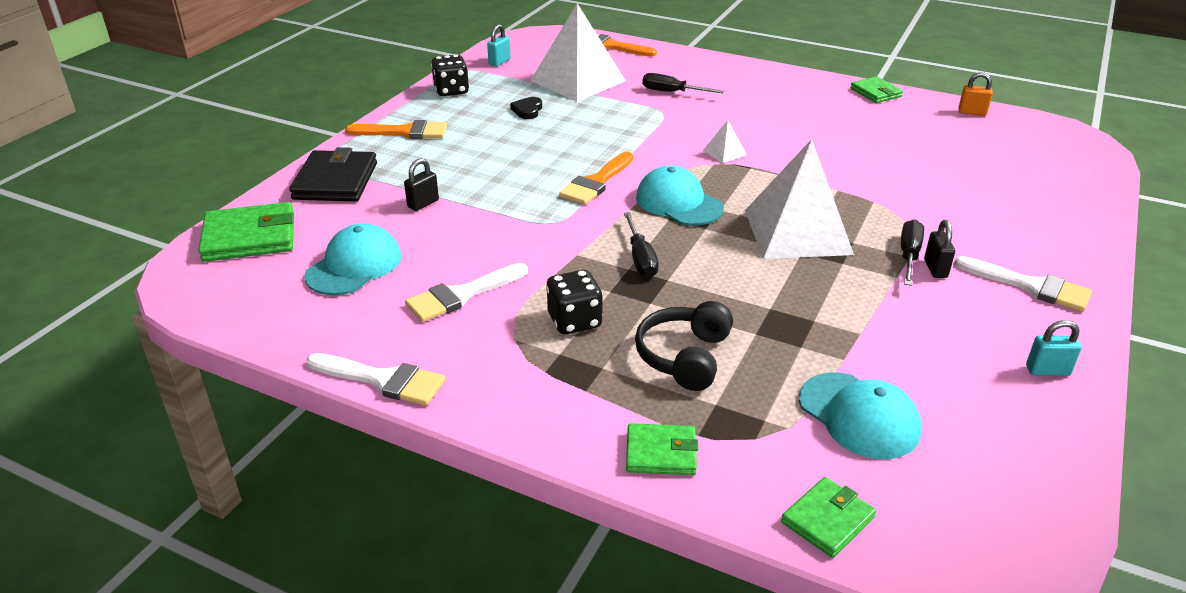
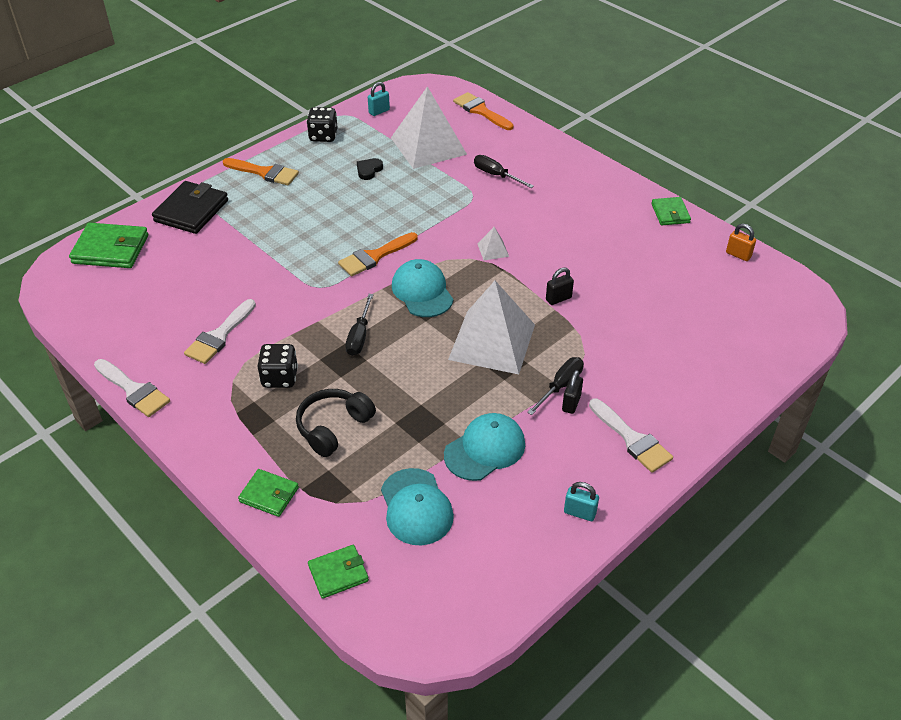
camera: 20 degrees right, 10 degrees up
(354, 266) = (164, 292): turquoise cap -> turquoise cap (485, 449)
(423, 204) = (239, 247): black padlock -> black padlock (558, 299)
(461, 295) = (219, 335): white brush -> white brush turned 45 degrees counterclockwise

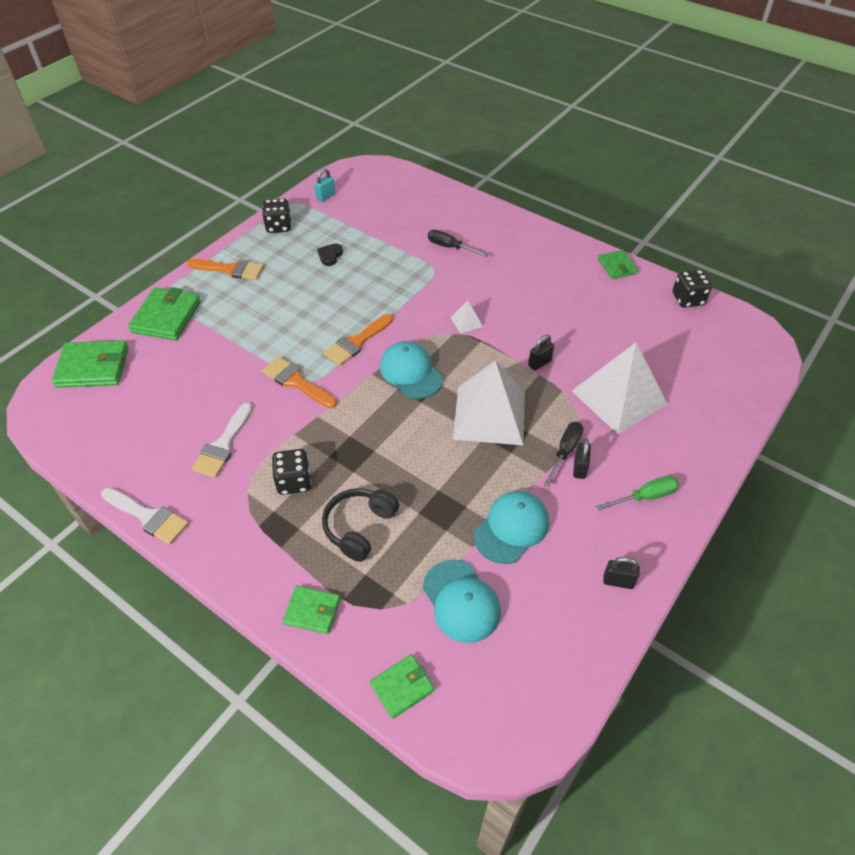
camera: 10 degrees left, 5 degrees up
(191, 211) = (166, 317): black wallet -> green wallet
(359, 336) = (362, 426): black screwdriver -> none
(428, 145) = (380, 225): white pyramid -> white pyramid (619, 397)
(481, 111) = (420, 186): orange brush -> orange brush (296, 382)
(579, 513) = (618, 581): turquoise padlock -> black padlock
(632, 439) = (645, 497): white brush -> green screwdriver
(738, 255) = (687, 299): orange padlock -> black dice

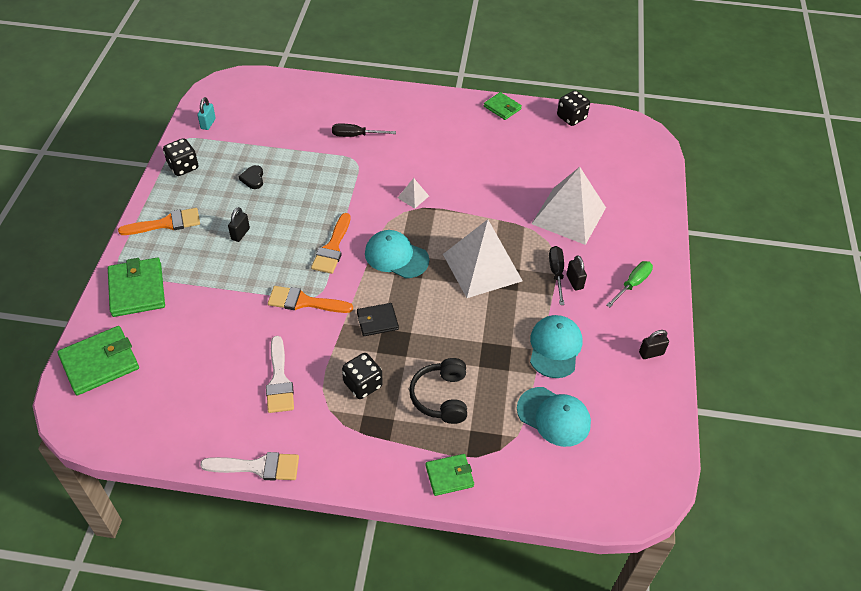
camera: 30 degrees left, 0 degrees up
(350, 427) = (377, 321): none -> black wallet
(402, 687) = (553, 497): green wallet -> none
(539, 363) = (493, 210): black padlock -> black padlock (240, 234)

